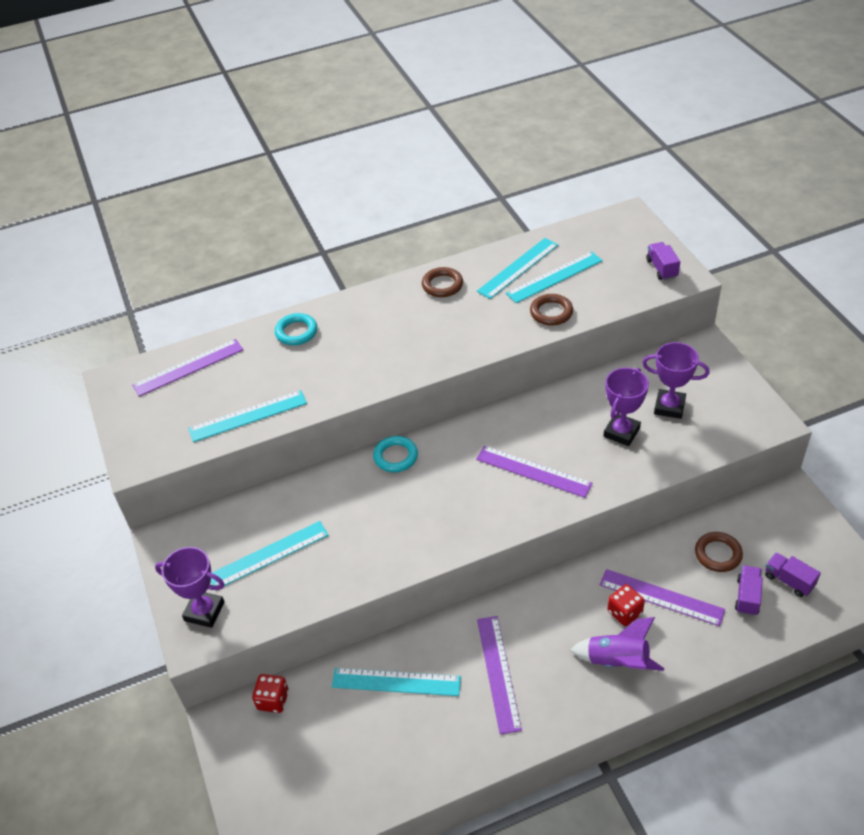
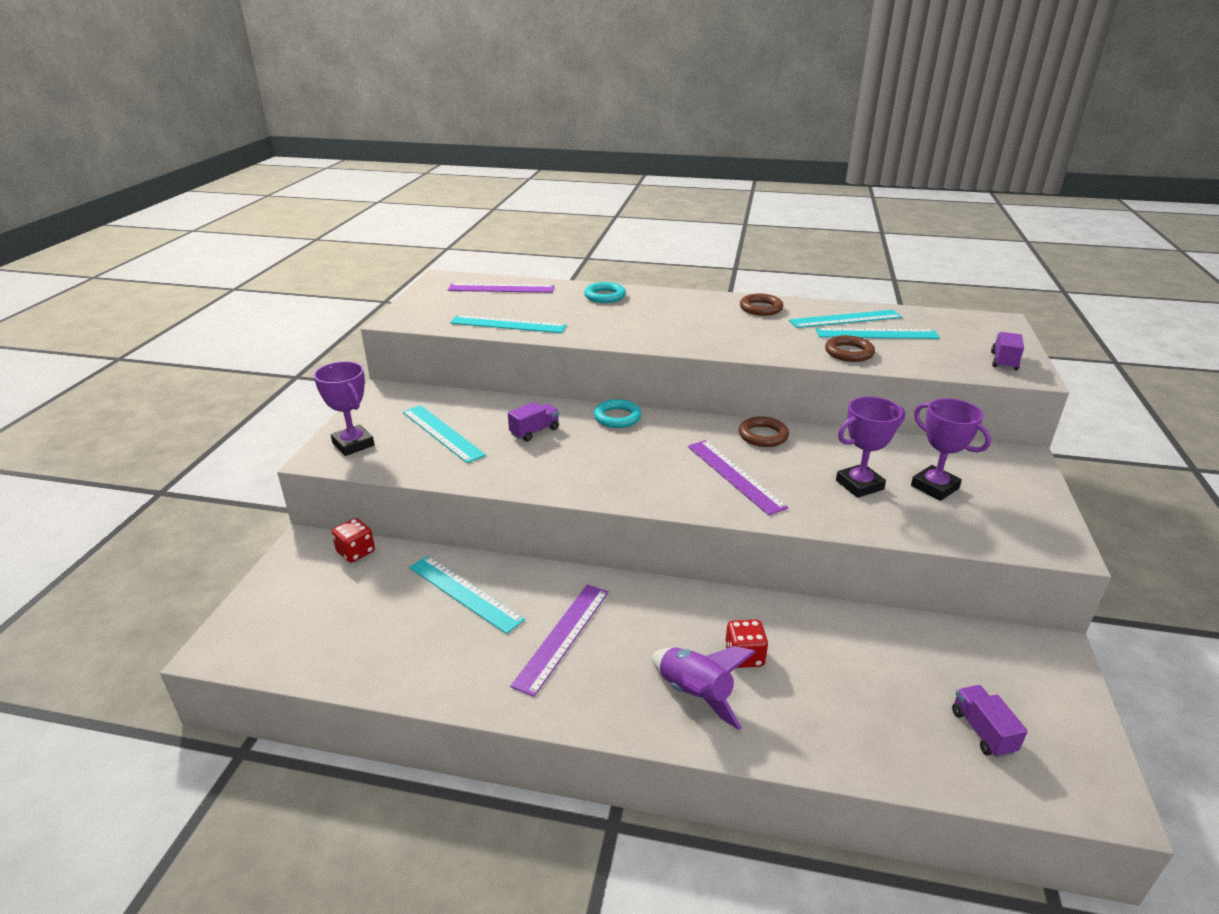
camera: 30 degrees right, 15 degrees down
(268, 555) = (442, 433): turquoise ruler -> turquoise ruler turned 45 degrees clockwise
(661, 597) = (799, 664): purple ruler -> none
(718, 554) = (905, 660): brown ring -> brown ring (763, 435)
(747, 596) = (911, 718): purple truck -> purple truck (534, 431)

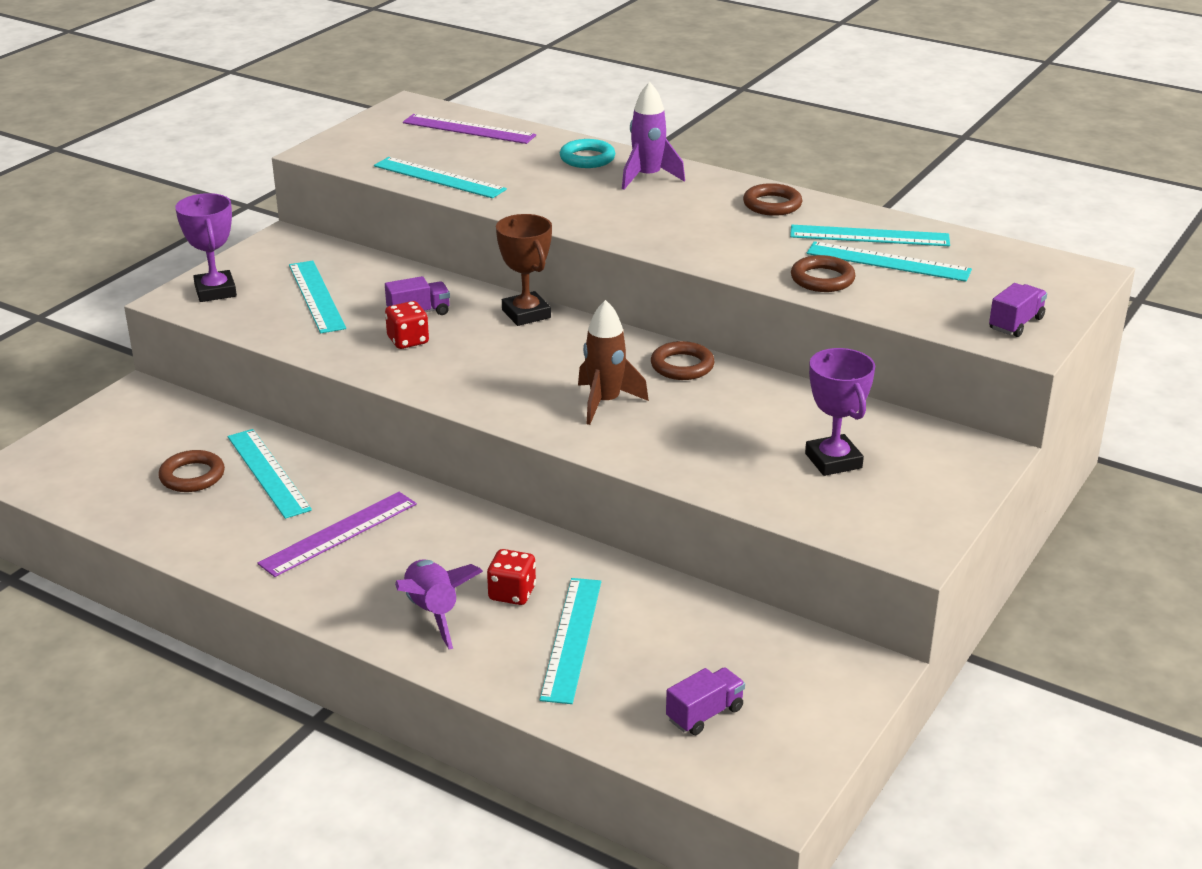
camera: 20 degrees right, 0 degrees up
(356, 552) = (183, 411): red dice -> red dice (408, 340)
(398, 612) = (192, 476): none -> brown ring
(617, 417) = (526, 314): turquoise ring -> brown trophy
(659, 303) = (648, 177): none -> purple rocket
(734, 476) = (605, 402): purple ruler -> brown rocket
(823, 687) = (571, 639): none -> turquoise ruler
(859, 485) = (743, 440): purple trophy -> none
(982, 731) = (705, 714): purple truck -> purple truck turned 45 degrees clockwise

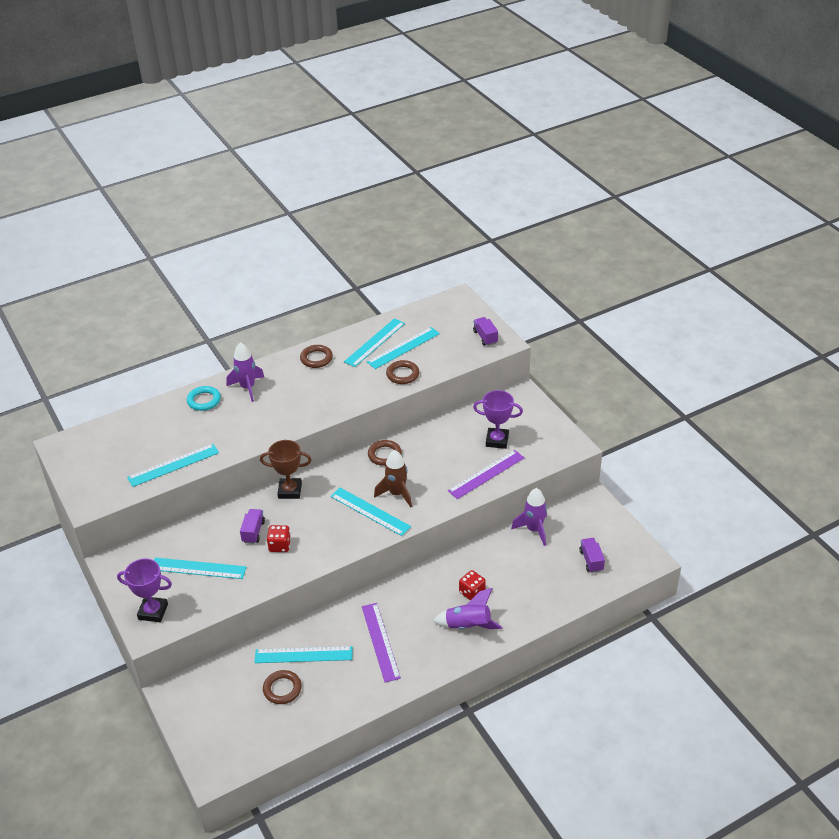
camera: 60 degrees left, 10 degrees up
(468, 129) = (120, 432): purple ruler -> purple ruler (486, 474)
(571, 639) = (517, 584): turquoise ruler -> turquoise ruler (370, 511)
(720, 618) = (534, 530): none -> purple rocket

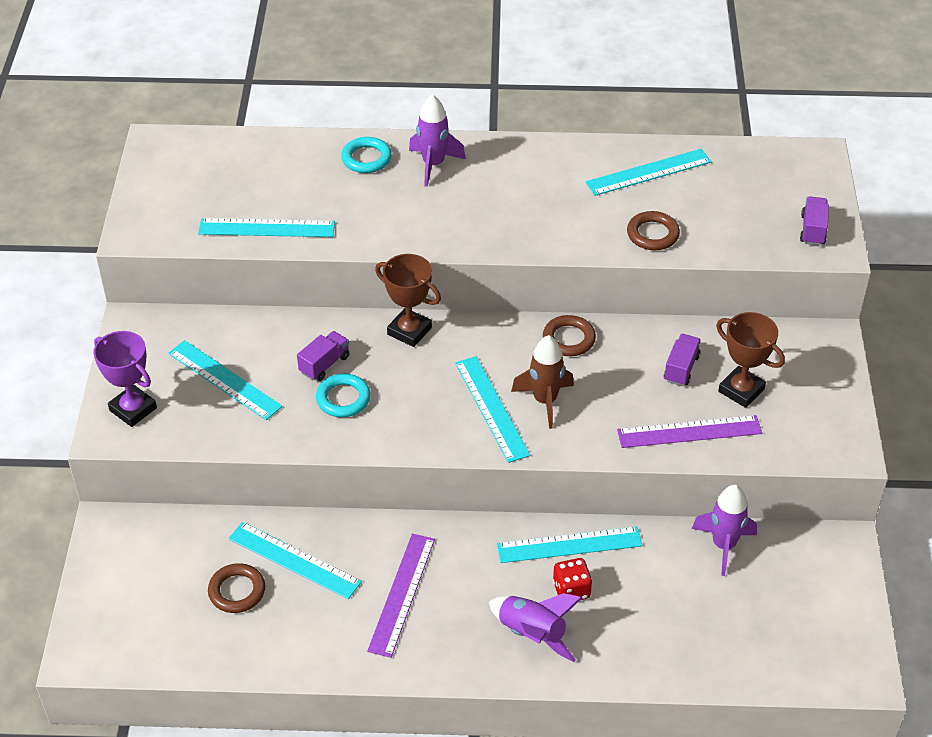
camera: 30 degrees right, 5 degrees up
(280, 545) = (343, 399): red dice -> turquoise ring
(316, 358) = (552, 162): brown ring -> none
(403, 348) = (682, 196): turquoise ruler -> turquoise ruler (569, 545)
(497, 440) = (741, 390): purple trophy -> brown trophy
(591, 560) = (775, 631): purple truck -> purple truck (681, 368)

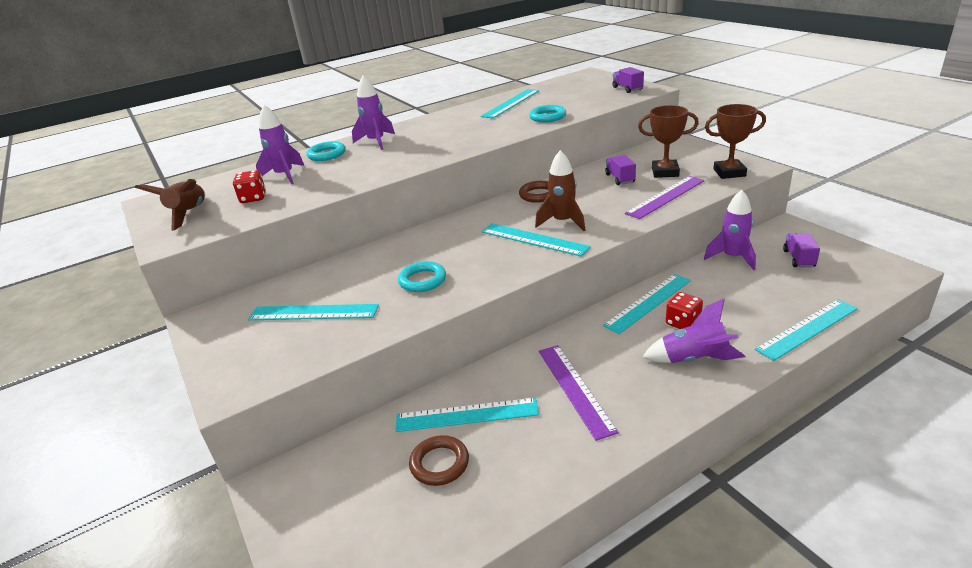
camera: 30 degrees left, 15 degrees down
(133, 409) = (243, 365): purple trophy -> none
(175, 194) = (189, 214): none -> brown rocket
(244, 203) = (253, 198): none -> red dice
(266, 228) = (284, 201): turquoise ruler -> turquoise ruler (807, 329)
(298, 176) = (284, 175): none -> purple rocket
(324, 364) = (387, 271): purple truck -> purple truck (799, 259)
(409, 331) = (431, 232): brown trophy -> brown trophy (729, 173)
(652, 234) = (547, 117): brown ring -> turquoise ring

